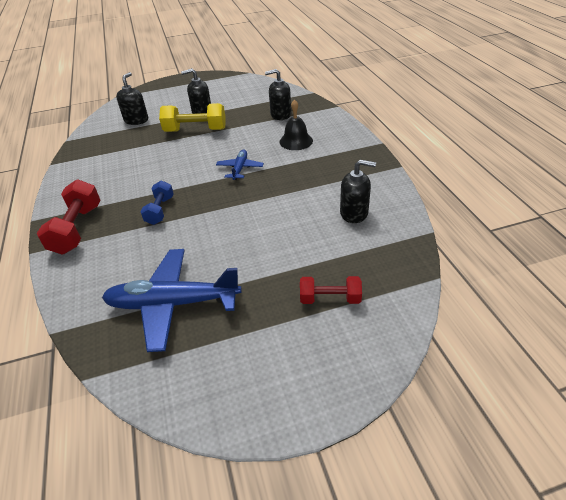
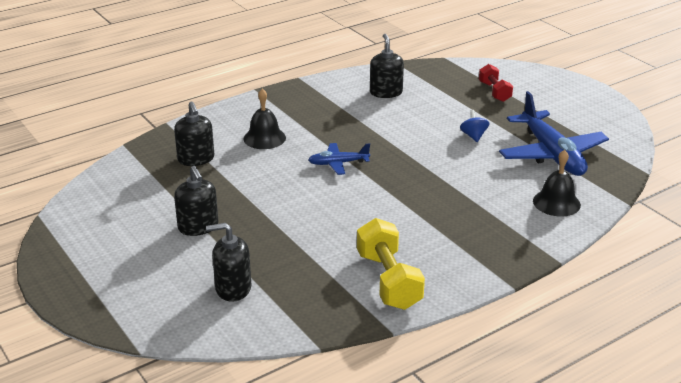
camera: 110 degrees left, 10 degrees down
(77, 229) = (504, 243): red dumbbell -> none
(97, 277) = (556, 203): none -> black bell
(160, 210) = (440, 196): blue dumbbell -> none
(195, 130) = (254, 219): yellow dumbbell -> yellow dumbbell (388, 280)
(240, 254) = (473, 136): none -> blue spinning top

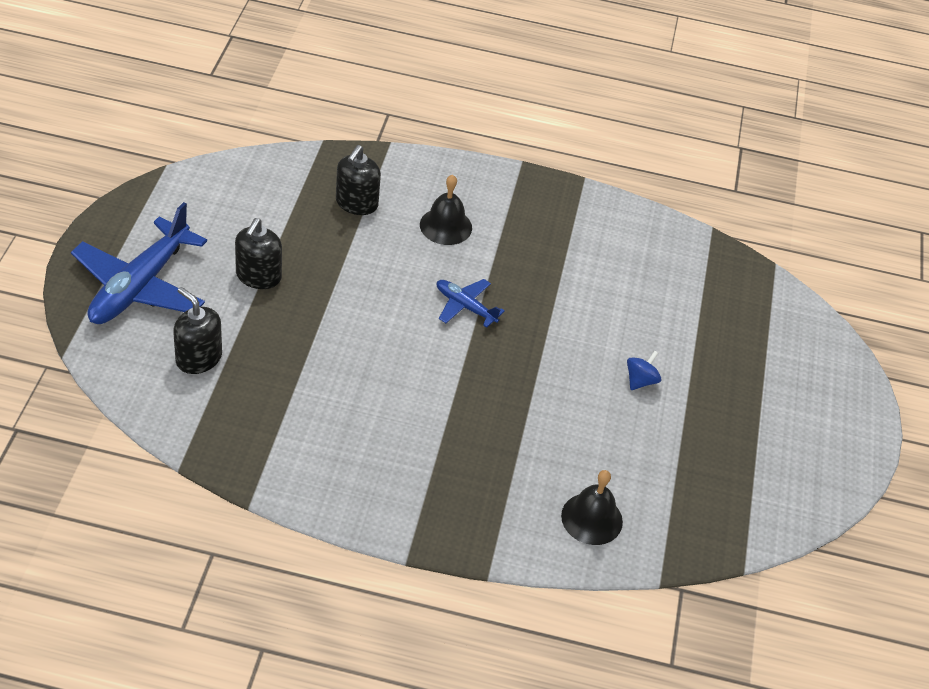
camera: 40 degrees right, 15 degrees up
(386, 92) = (640, 261): black soap dispenser -> none
(388, 280) = (319, 459): yellow dumbbell -> none
(494, 92) = (754, 347): red dumbbell -> none
(552, 154) = (682, 466): blue plane -> blue plane (139, 286)

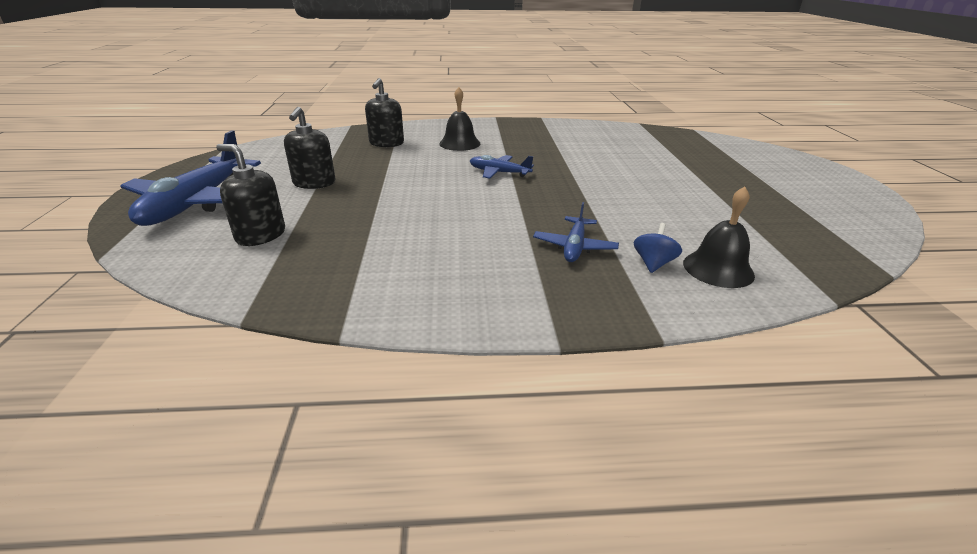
camera: 10 degrees left, 15 degrees down
(479, 454) = (574, 247): none -> blue plane
(640, 381) = (666, 185): blue spinning top -> blue spinning top (653, 263)

